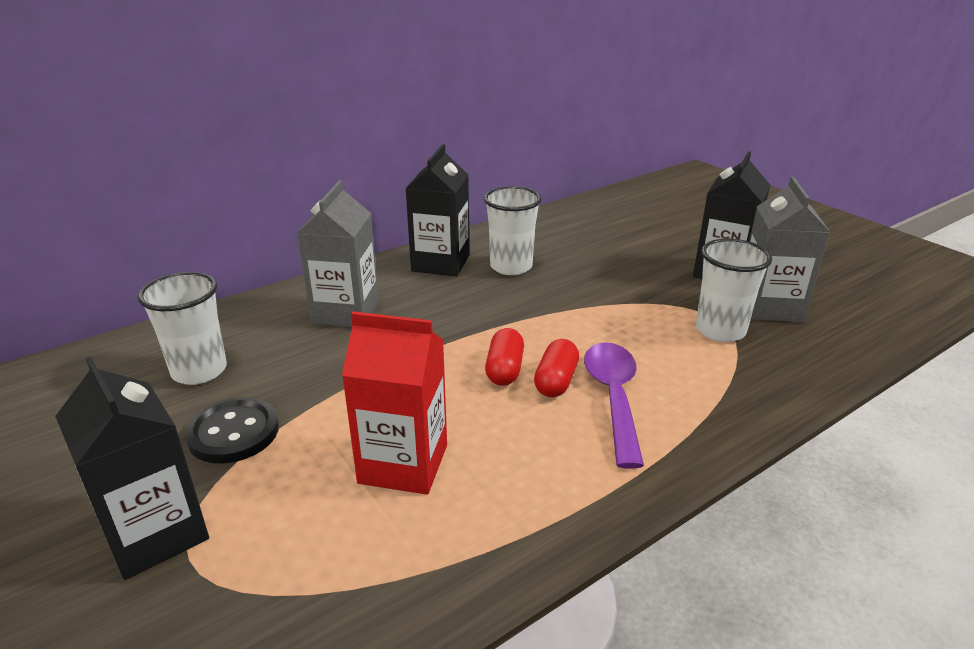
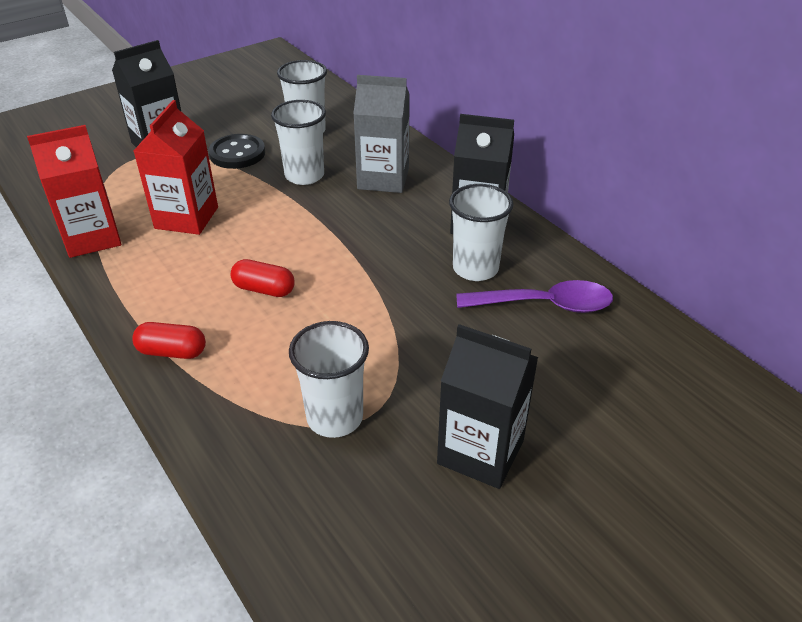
camera: 90 degrees right, 10 degrees up
(320, 367) = (304, 175): none -> white cup
(447, 568) = (92, 238): none -> red carton
(504, 370) = (286, 261): red capsule -> red capsule (172, 352)
(613, 397) = (234, 321): purple spoon -> purple spoon (545, 305)
(770, 307) = (386, 480): grey carton -> none

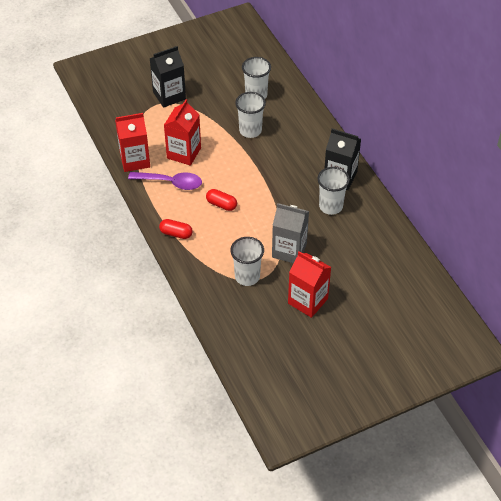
camera: 10 degrees right, 10 degrees up
(237, 153) = (213, 108): black button -> none
(383, 179) = (294, 139): grey carton -> grey carton (289, 250)
(480, 452) = (307, 301): black carton -> red carton
(545, 305) = (360, 232): purple spoon -> purple spoon (171, 183)

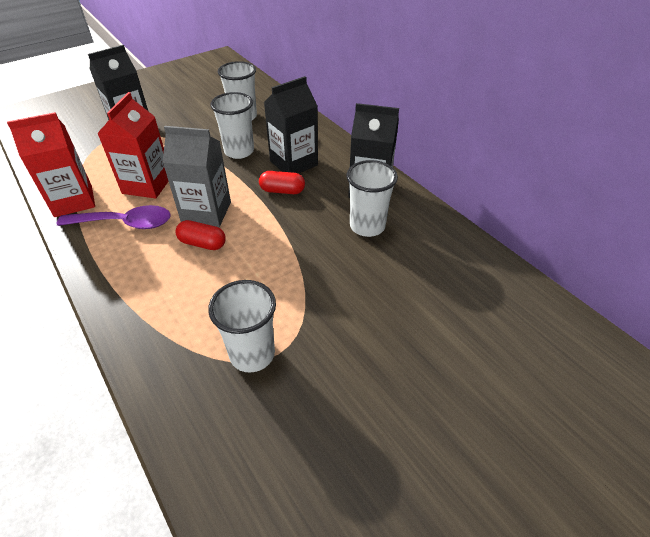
camera: 10 degrees left, 5 degrees down
(176, 233) = (126, 296): red capsule -> red capsule (282, 191)
(289, 147) = (293, 163): none -> black carton
(289, 250) = (318, 298): grey carton -> grey carton (206, 212)
(307, 301) = (369, 385): red carton -> none

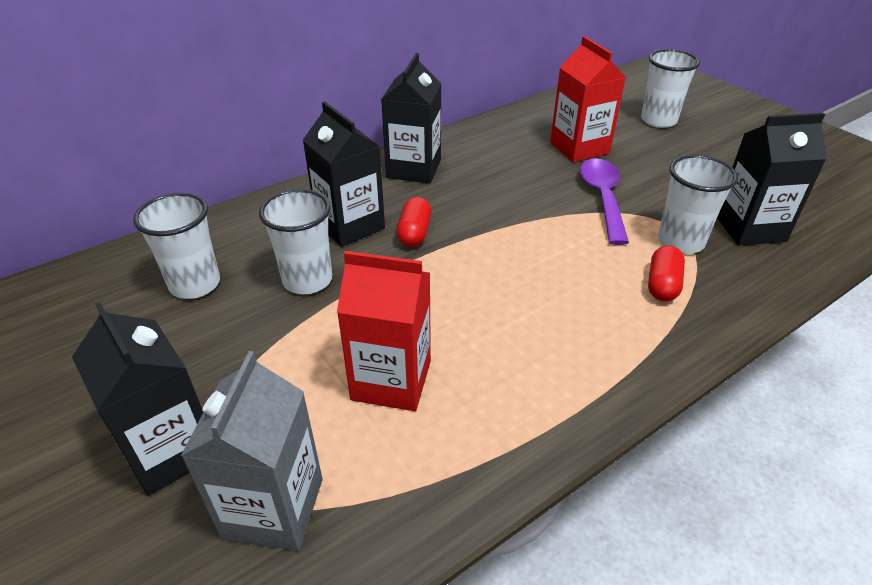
camera: 90 degrees left, 5 degrees down
(73, 201) = (437, 484): red carton -> red carton (579, 148)
(125, 223) = (495, 388): purple spoon -> purple spoon (602, 198)
(202, 243) = (528, 295): red capsule -> red capsule (662, 284)
(206, 212) = (463, 299): grey carton -> grey carton (273, 508)
(268, 427) = (750, 228): none -> black carton
(367, 226) = (481, 173): white cup -> white cup (658, 120)

